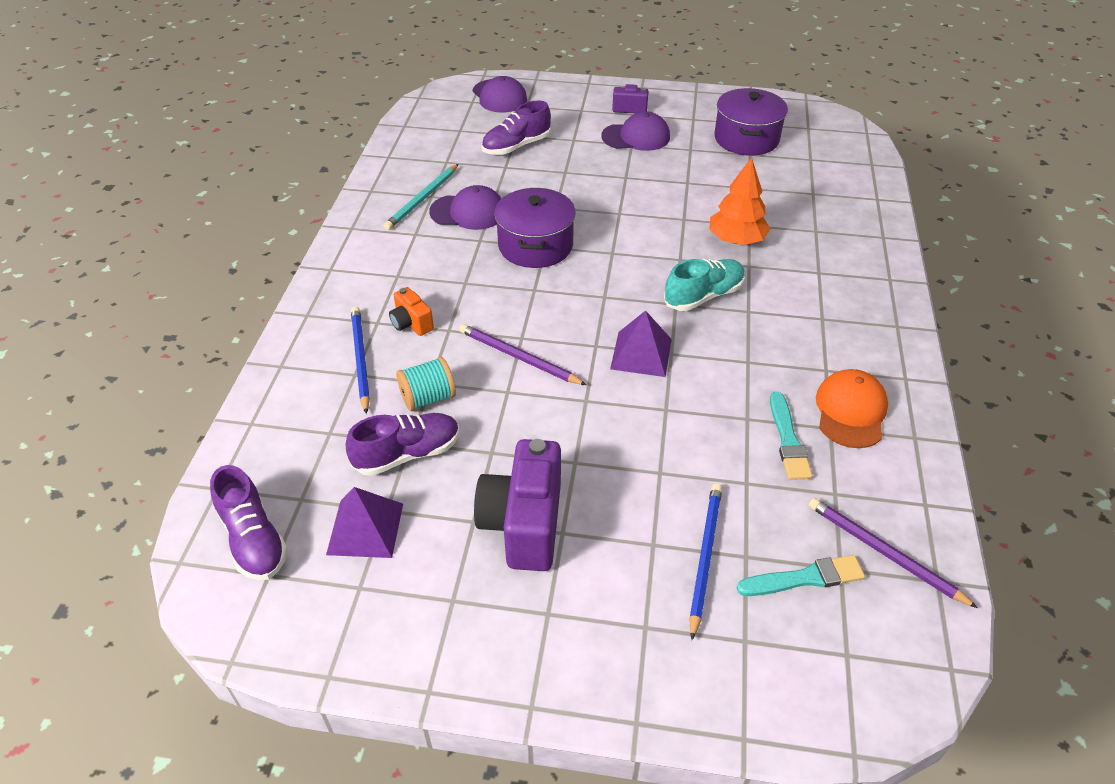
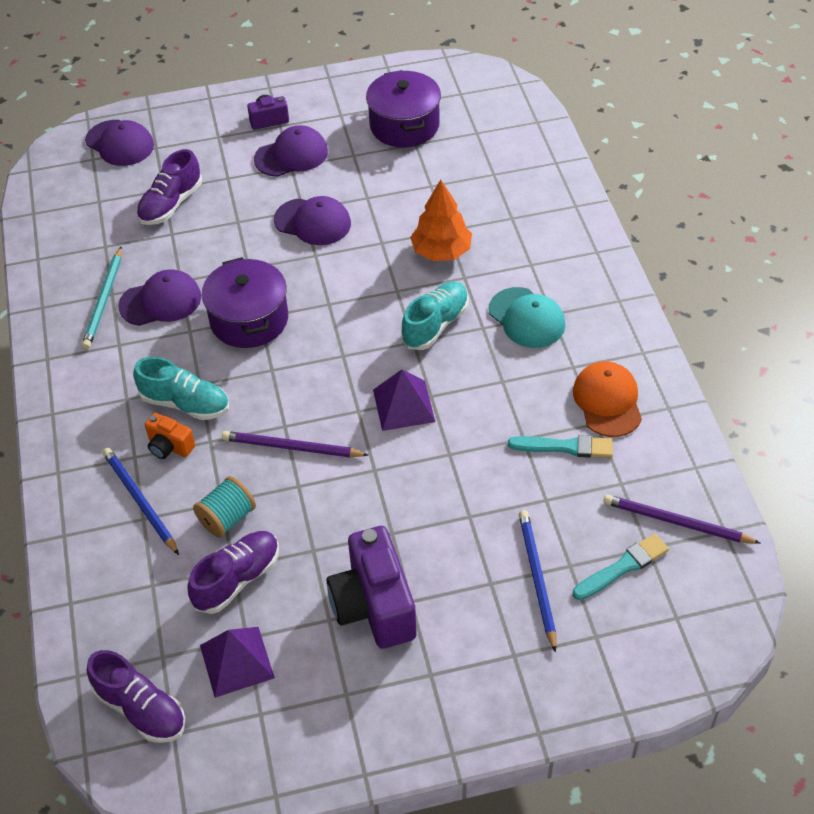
camera: 20 degrees left, 5 degrees up
(444, 294) = (185, 403): none -> turquoise shoe
(630, 188) = (313, 222): none -> purple cap
(788, 440) = (565, 447): turquoise brush -> turquoise brush turned 60 degrees counterclockwise
(796, 315) = (527, 318): none -> turquoise cap

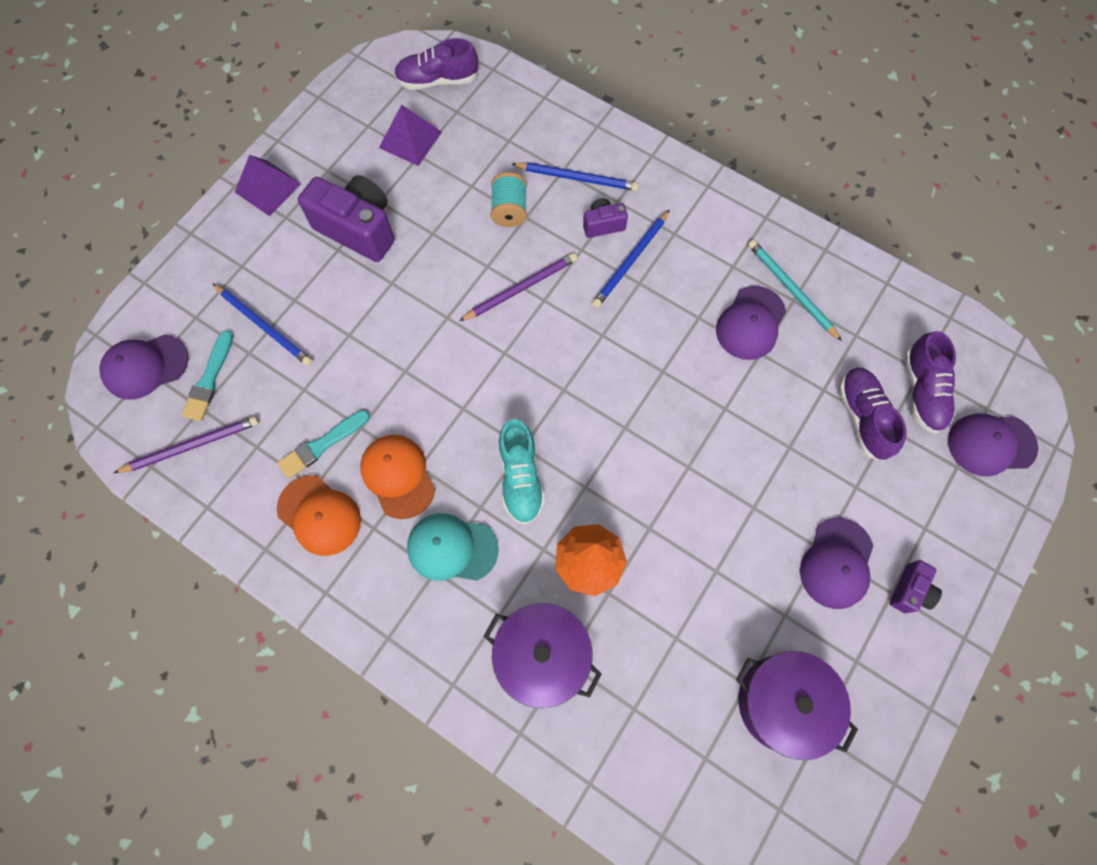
camera: 135 degrees right, 20 degrees up
(169, 446) = (603, 225): orange camera -> purple camera
(185, 403) = (630, 261): turquoise shoe -> blue pencil
(237, 579) = (460, 181): purple shoe -> purple shoe (922, 391)
(249, 319) = (667, 362): purple pot -> purple pot (542, 656)
(313, 222) = (729, 500): purple cap -> purple cap (145, 366)
(403, 405) = (475, 383): purple pyramid -> purple pyramid (268, 187)
(524, 386) = (398, 476): none -> orange cap

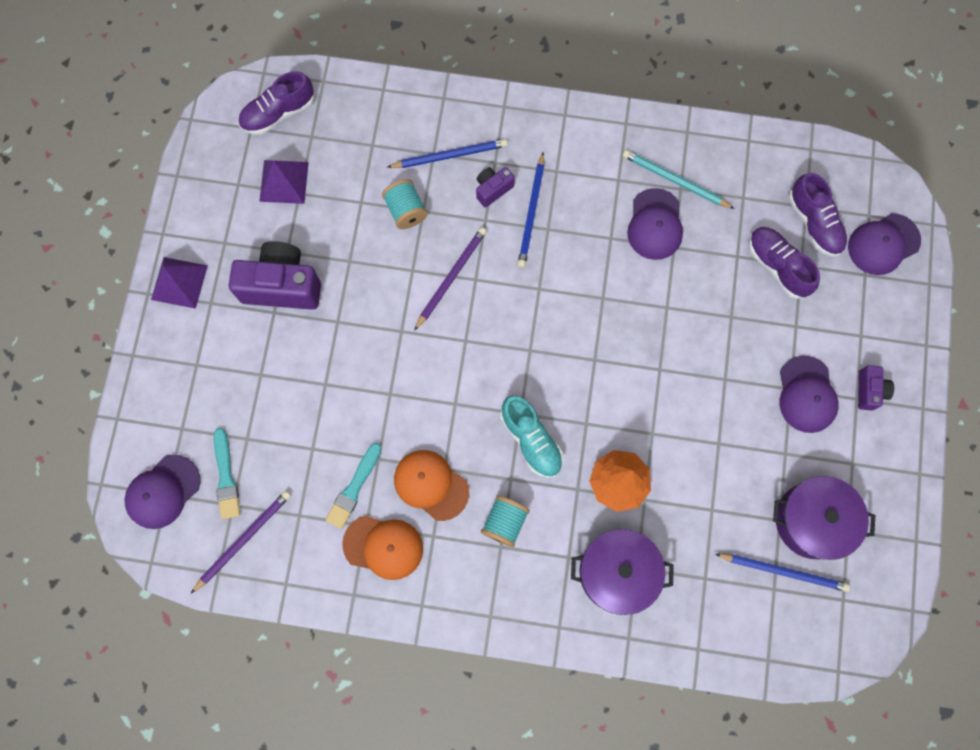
camera: 25 degrees left, 5 degrees up
(264, 326) = (247, 409): blue pencil -> blue pencil (783, 571)
(452, 548) = (505, 522): turquoise cap -> turquoise spool

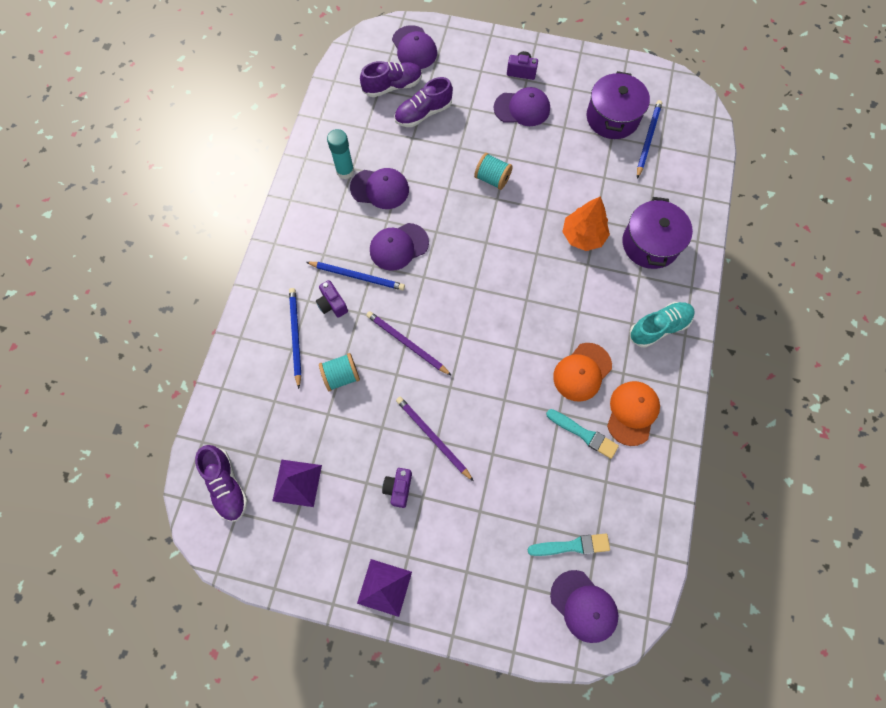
camera: 85 degrees left, 5 degrees down
(243, 540) = (627, 531): purple pencil -> purple pencil (433, 437)
(282, 286) = (398, 488): purple camera -> purple camera, size x0.50
(505, 522) = (613, 318): turquoise spool -> turquoise spool (492, 179)
(531, 440) = (548, 293): turquoise shoe -> turquoise shoe (659, 327)
(576, 255) = (398, 246): none -> purple cap
(675, 180) = (345, 171): turquoise pencil -> turquoise glue stick

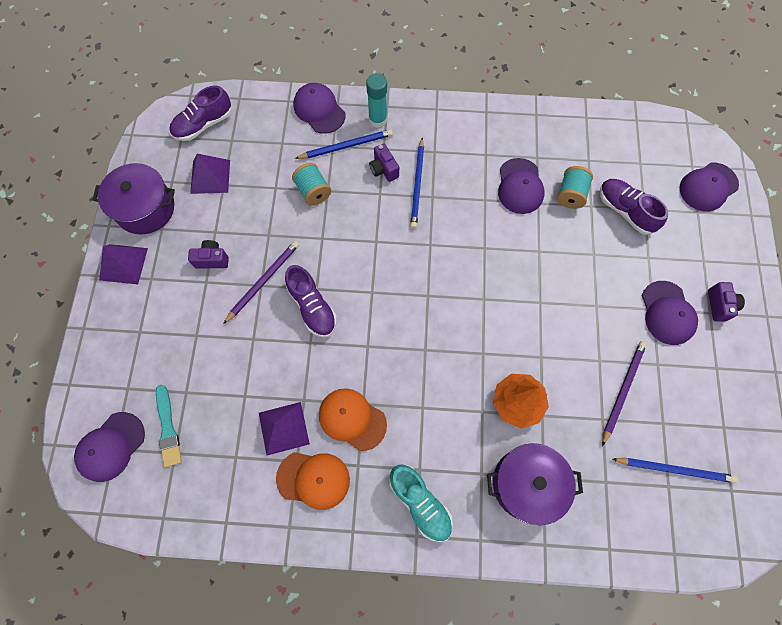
camera: 80 degrees right, 0 degrees up
(332, 304) = (384, 169): purple camera -> purple camera turned 75 degrees counterclockwise
(345, 171) = (531, 151): turquoise glue stick -> turquoise glue stick (378, 120)
(392, 86) = (649, 175): purple shoe -> purple shoe (312, 307)
(398, 246) = (458, 215): purple cap -> purple cap (319, 110)
(407, 343) = (355, 241): purple pencil -> purple pencil (622, 390)
(492, 179) = (564, 294): turquoise spool -> turquoise spool (570, 194)
(583, 434) = (283, 428): turquoise brush -> purple pyramid
(612, 117) = (691, 421): purple pot -> purple pot (145, 208)

